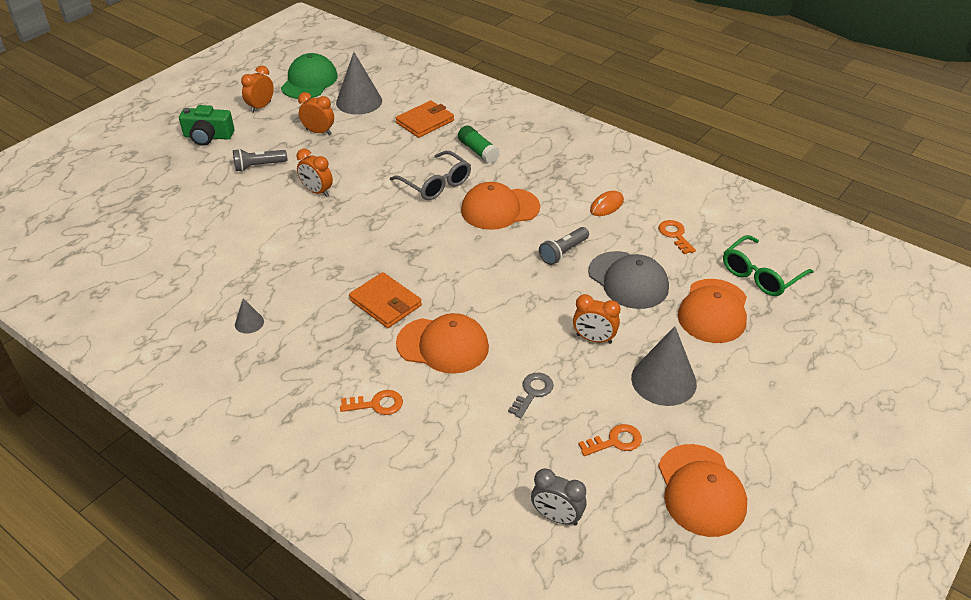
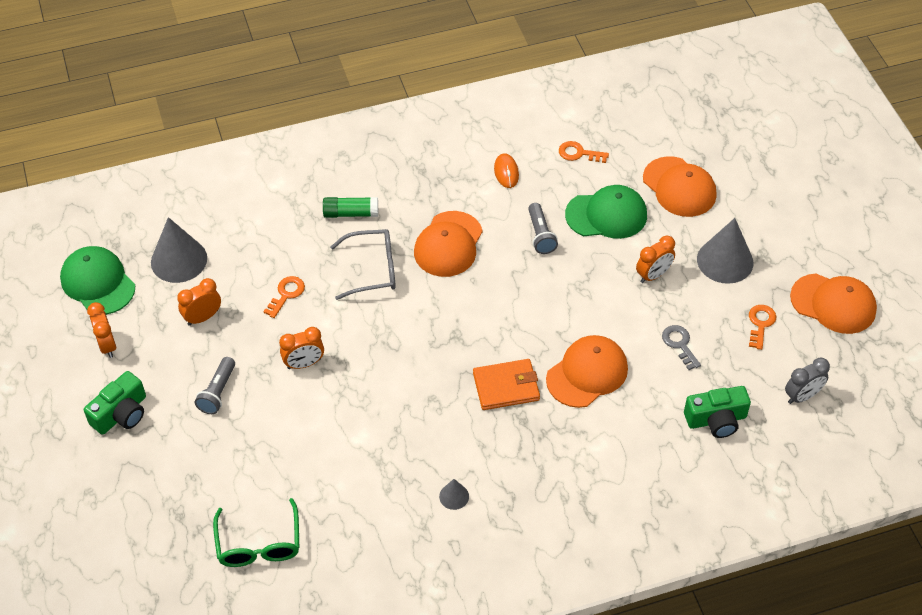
camera: 55 degrees left, 10 degrees up
(376, 404) = (620, 449): orange key -> orange key (286, 294)
(425, 122) = (266, 227): orange wallet -> none
(467, 459) = (716, 420): none -> green camera
(628, 280) = (606, 215): grey cap -> green cap
(761, 274) = (664, 134): green glasses -> green glasses (259, 543)

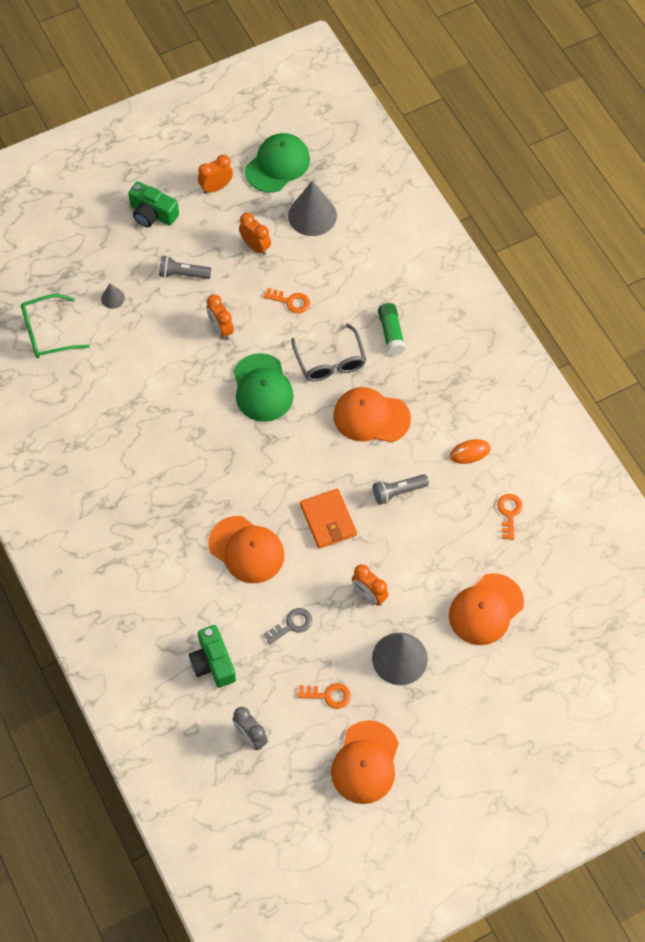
camera: 80 degrees right, 10 degrees up
(454, 496) = (107, 462): grey cone -> grey cone (113, 298)
(506, 387) = (222, 486): orange wallet -> orange wallet (328, 520)
(606, 215) = (435, 546): green cap -> green cap (262, 388)

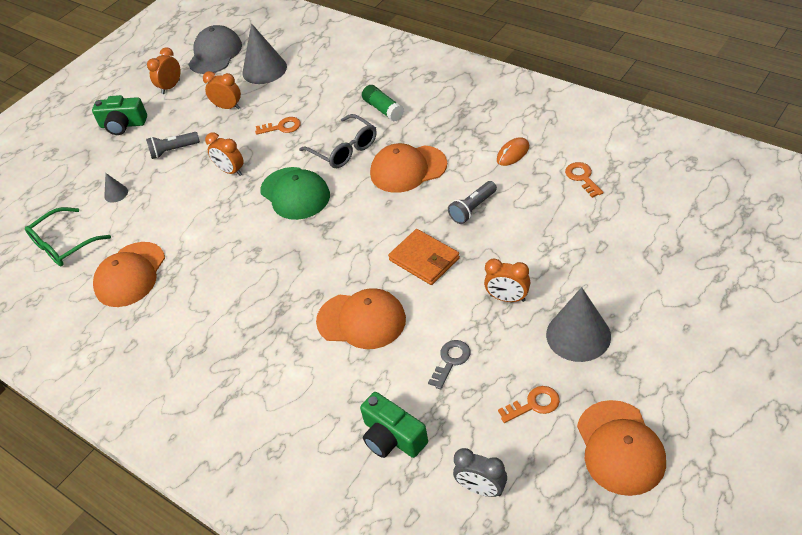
camera: 20 degrees left, 15 degrees down
(277, 165) = (215, 54): green cap -> grey cap
(485, 609) = (624, 256): orange cap -> orange cap (130, 275)

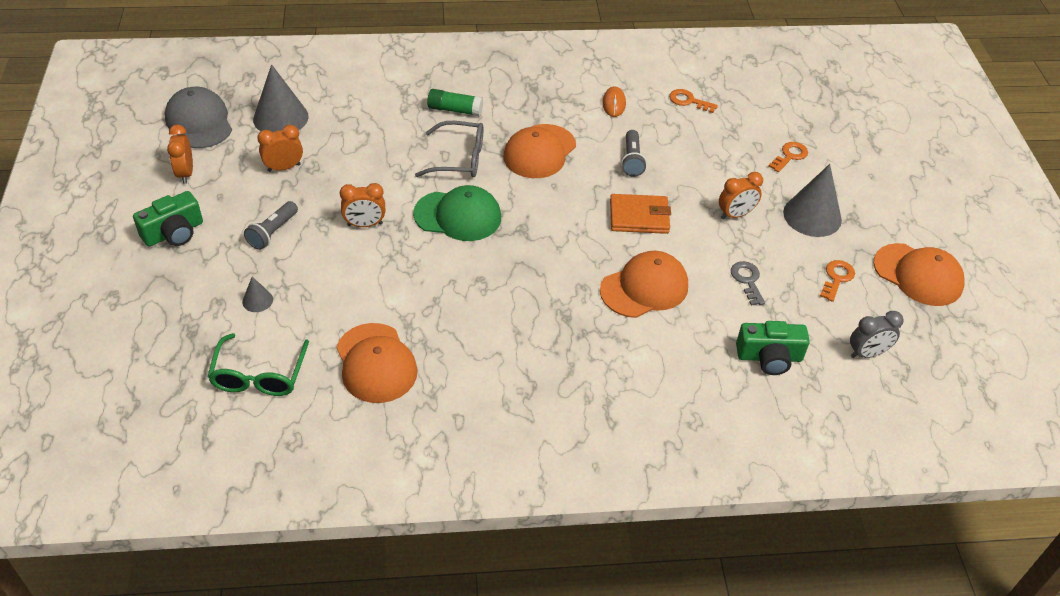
camera: 50 degrees left, 0 degrees up
(282, 127) = (370, 164): orange key -> orange key (789, 156)

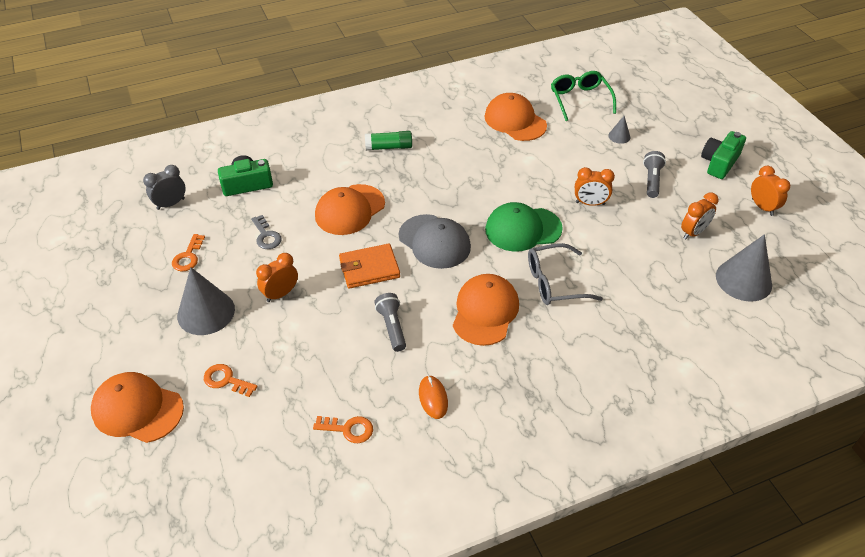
camera: 165 degrees right, 0 degrees up
(199, 122) = (806, 255): grey cap -> grey cap (434, 241)
(365, 224) = (590, 203): orange clock -> orange clock turned 150 degrees counterclockwise
(455, 110) = (593, 338): green glue stick -> green glue stick (389, 147)
(789, 156) = (226, 380): orange key -> orange key turned 90 degrees clockwise
(918, 275) = (112, 278): orange cap -> orange cap (137, 409)

